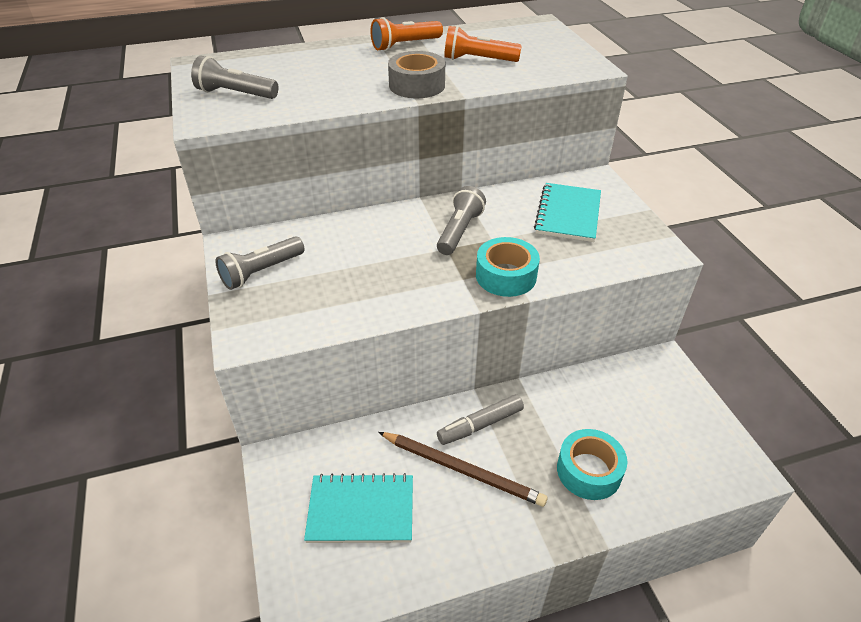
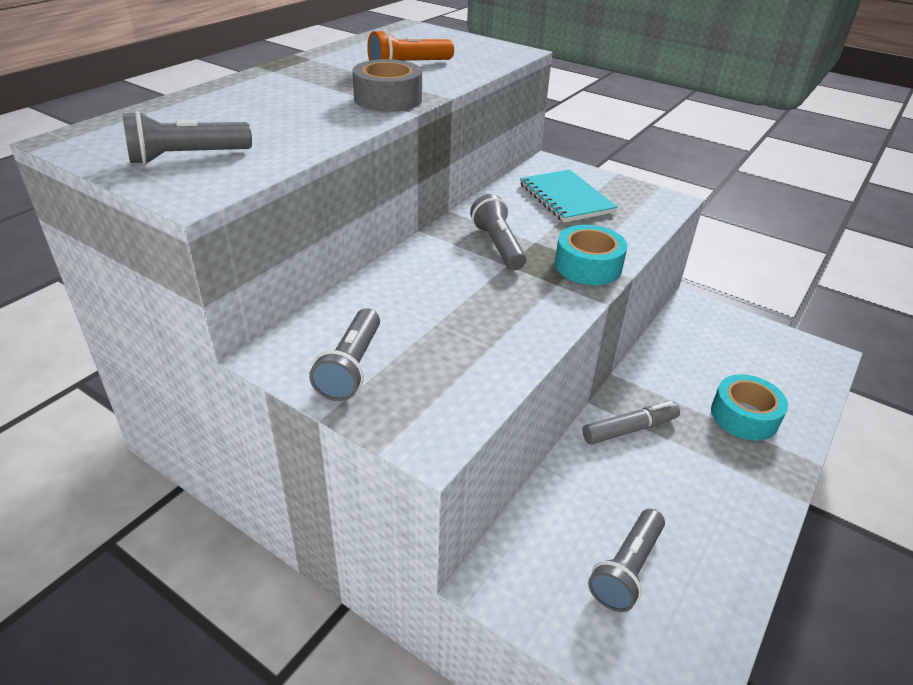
camera: 40 degrees left, 5 degrees down
(361, 510) = (627, 569): turquoise notebook -> grey flashlight
(405, 45) = (311, 68): orange flashlight -> none
(462, 470) = (661, 475): brown pencil -> none
(480, 425) = (629, 429): grey marker -> grey marker turned 135 degrees counterclockwise

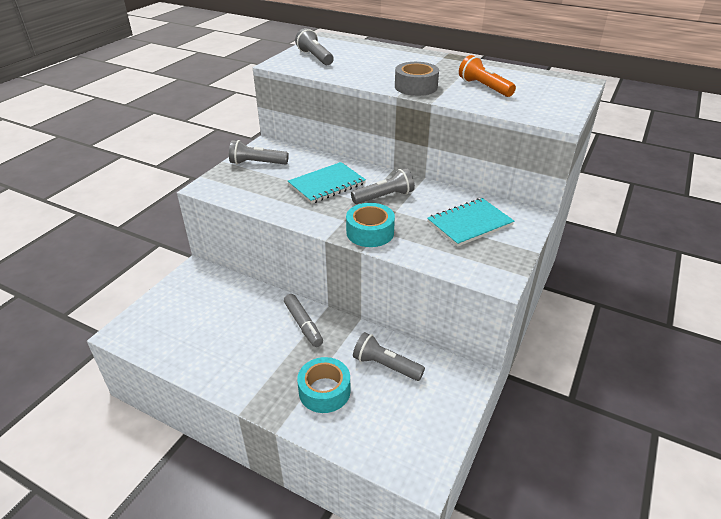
camera: 85 degrees right, 0 degrees up
(452, 291) = (327, 184): none -> turquoise notebook
(627, 569) = (195, 317): grey flashlight -> grey flashlight (385, 366)

